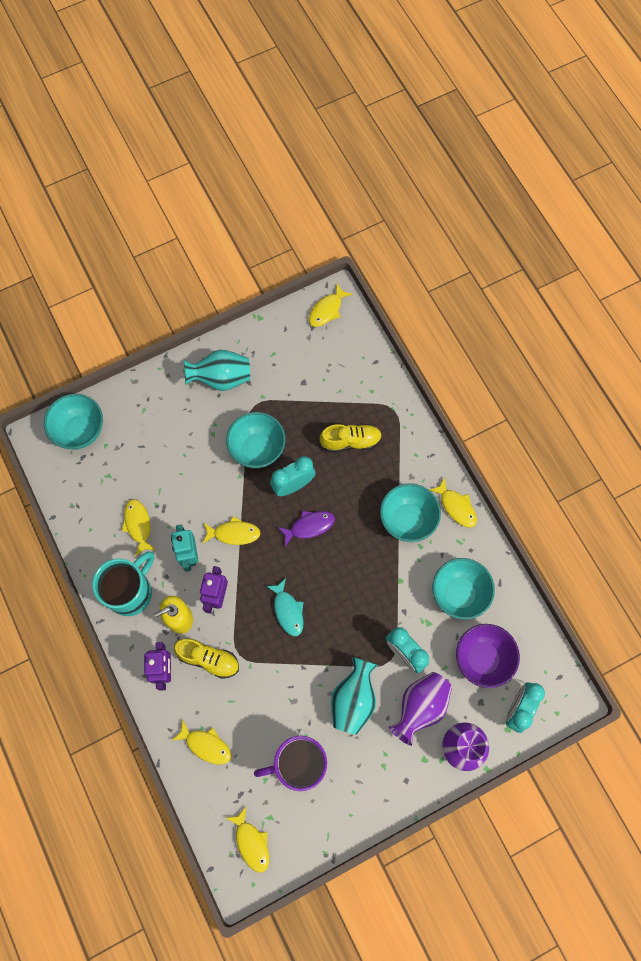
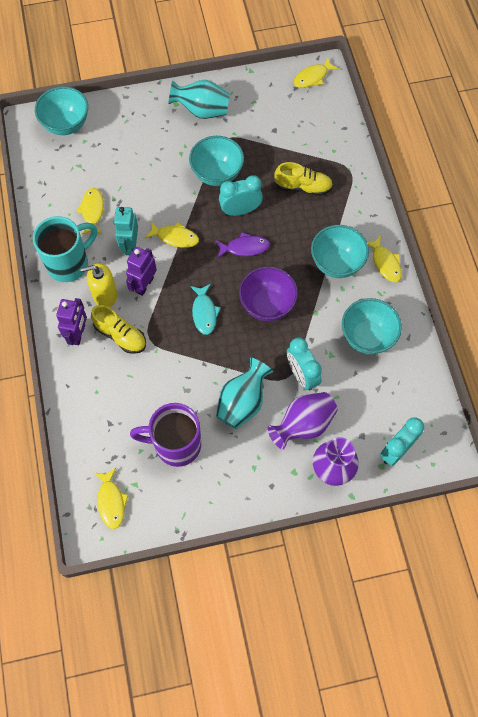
camera: 15 degrees right, 5 degrees down
(206, 745) = (96, 407): yellow fish -> none
(482, 658) = (374, 398): purple bowl -> purple bowl (267, 305)

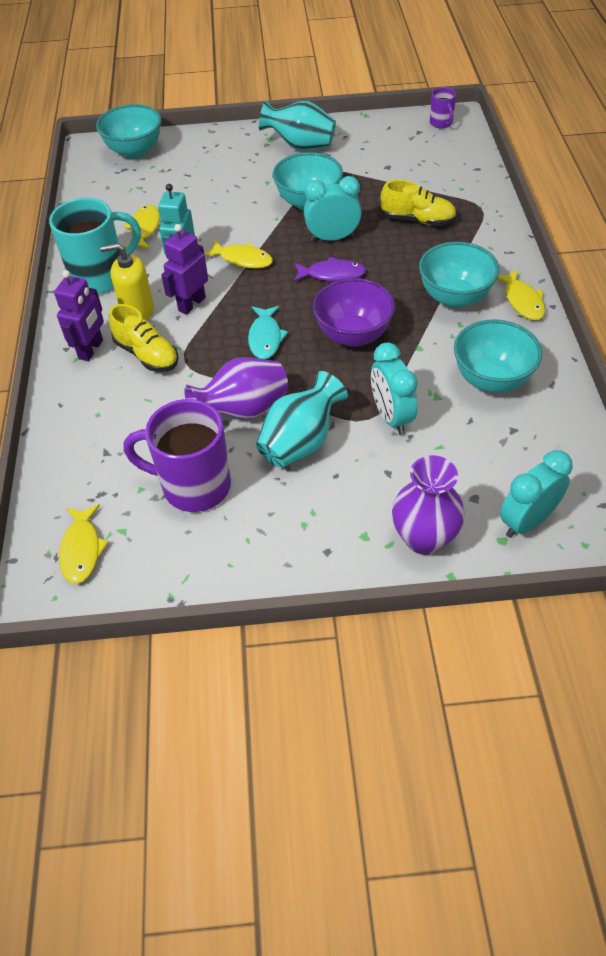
camera: 10 degrees right, 15 degrees down
(303, 425) = (386, 477): purple vase -> purple vase (243, 410)
(312, 77) = (441, 123): yellow fish -> purple mug

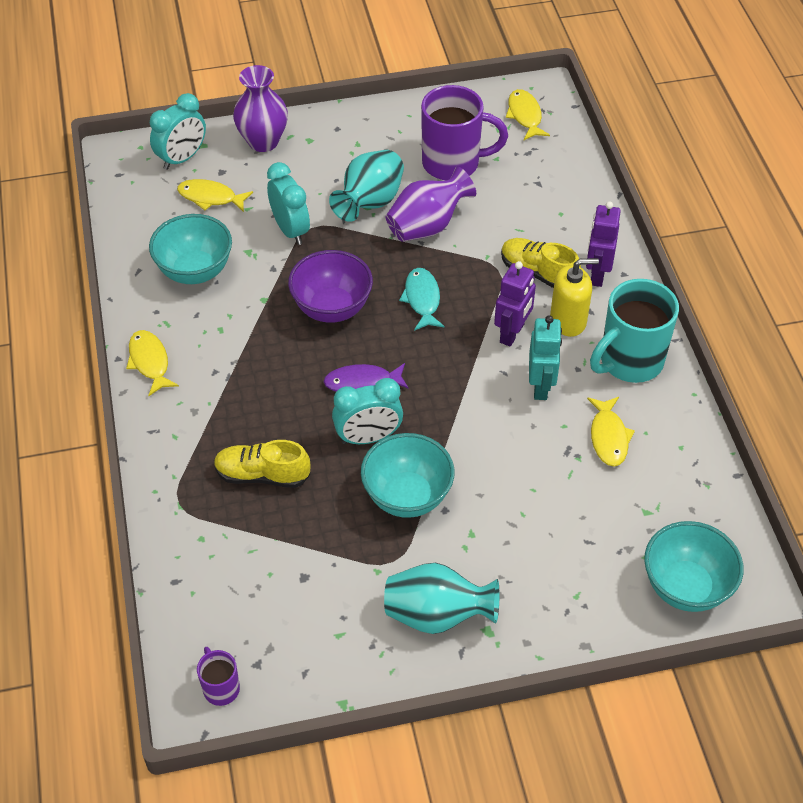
camera: 170 degrees right, 0 degrees up
(243, 259) = (471, 397): yellow fish -> yellow fish (210, 197)
(454, 297) = (223, 361): turquoise bowl -> none

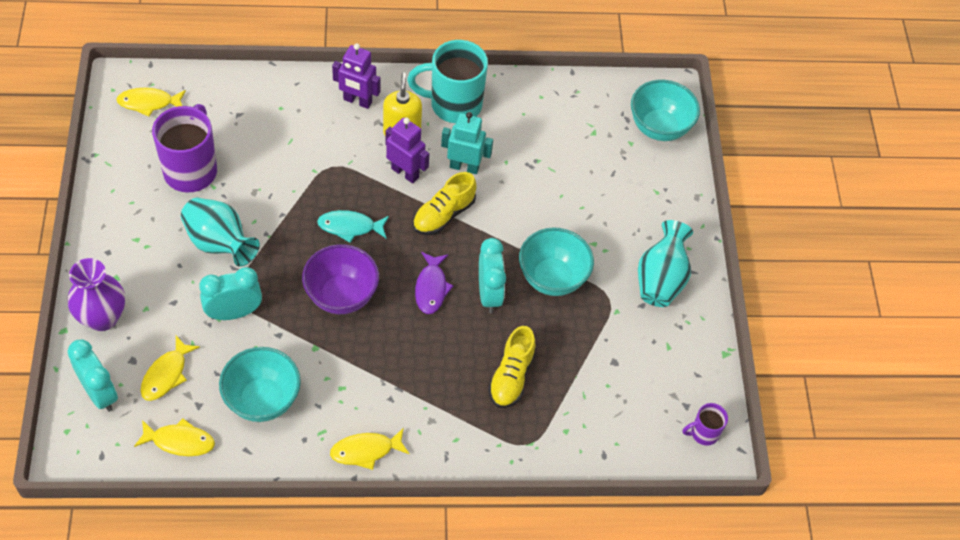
camera: 85 degrees left, 5 degrees up
(427, 226) = (264, 206): purple vase -> none
(538, 273) = (344, 140): yellow shoe -> yellow shoe (443, 215)
(608, 437) = (523, 137): yellow fish -> yellow fish (179, 441)
(629, 361) = (453, 105): turquoise mug -> turquoise mug turned 120 degrees clockwise

